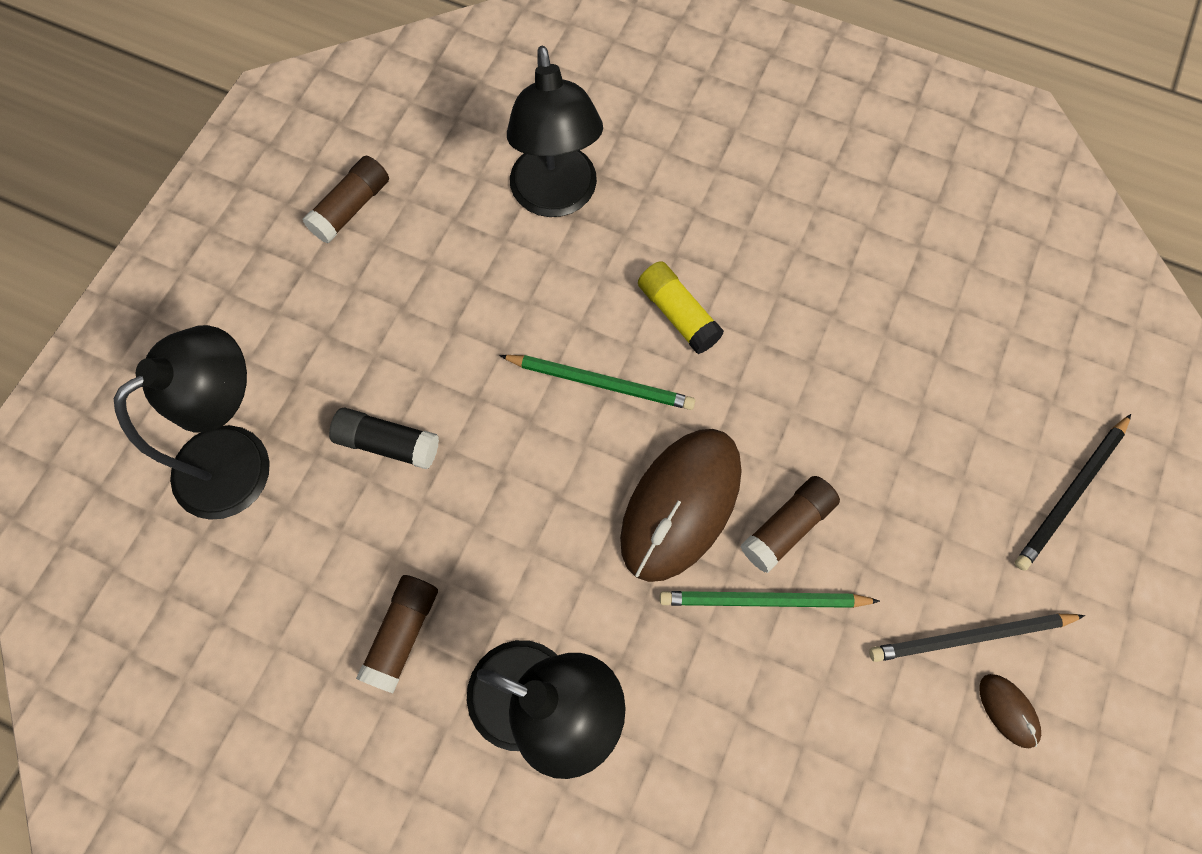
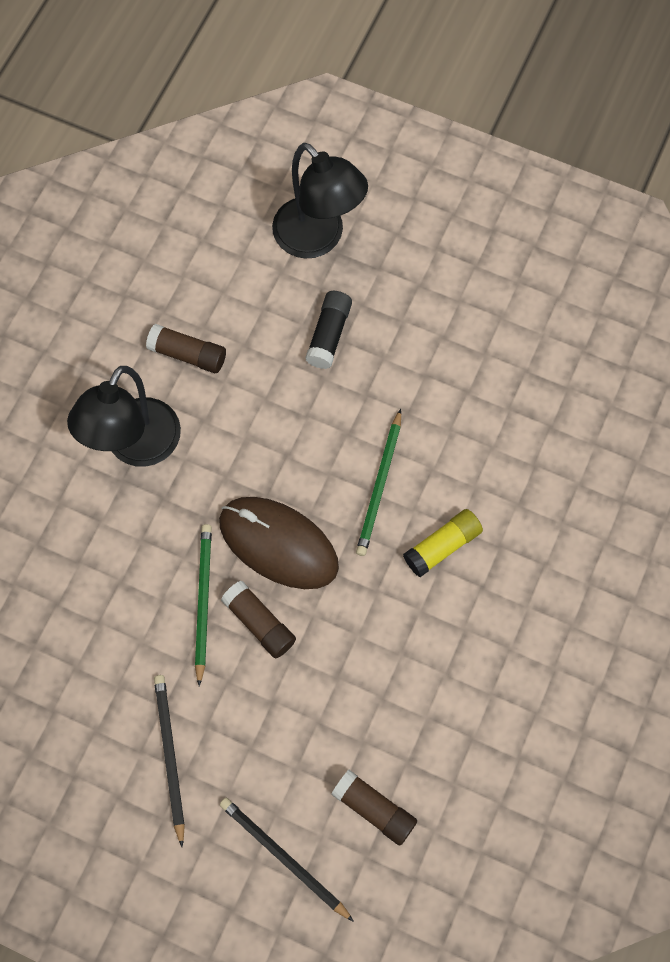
camera: 90 degrees right, 0 degrees up
(351, 208) = (532, 293): brown glue stick -> brown glue stick (374, 809)
(556, 198) = (550, 450): black lamp -> none
(1008, 710) = (114, 777): brown mouse -> none

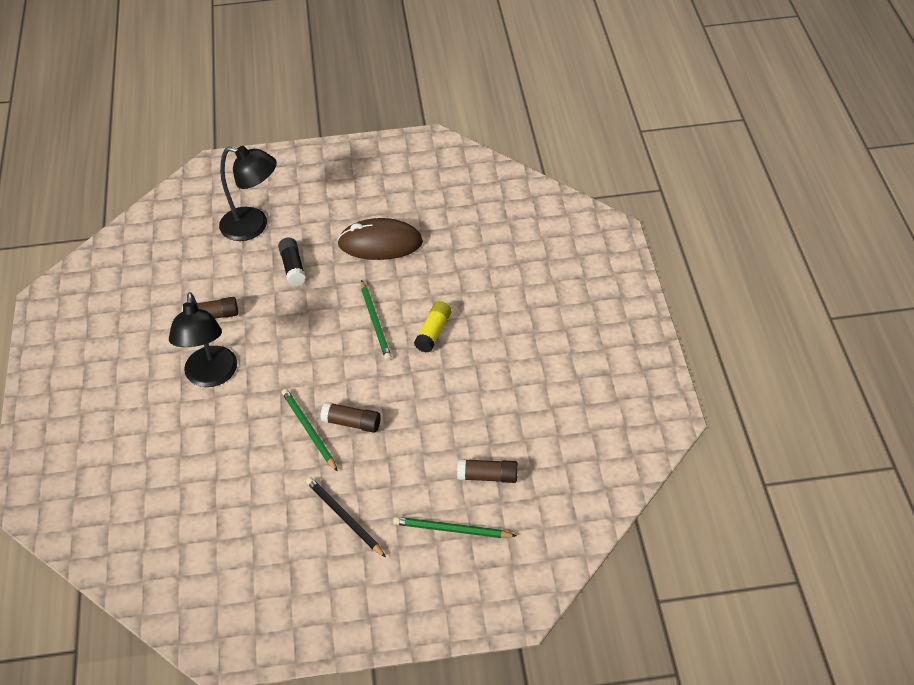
camera: 30 degrees left, 20 degrees down
(278, 544) = (335, 379): brown mouse -> brown mouse (380, 243)
(283, 857) = (451, 530): black pencil -> green pencil

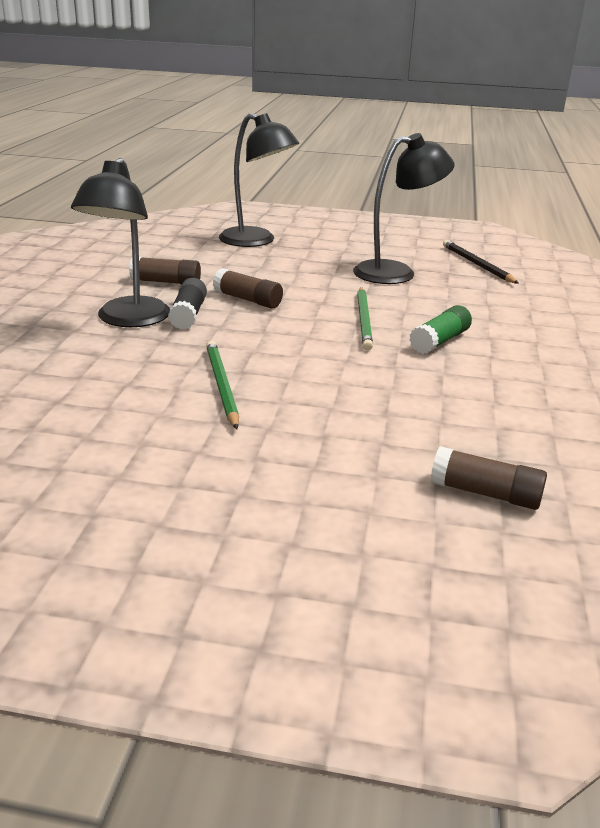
camera: 15 degrees right, 20 degrees down
(293, 267) = (283, 269): black glue stick -> black glue stick (188, 314)
(344, 517) = (217, 484): black pencil -> black pencil (477, 264)
(352, 423) = (287, 392): brown glue stick -> brown glue stick (248, 300)
(380, 243) = (396, 272): brown mouse -> black lamp
(433, 332) = (440, 341): yellow glue stick -> green glue stick
(451, 530) = (399, 545): green pencil -> none

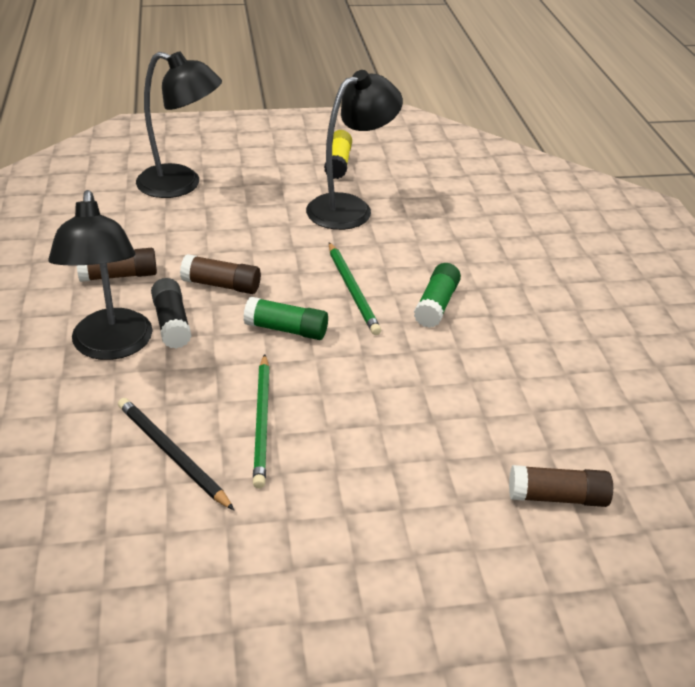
camera: 20 degrees left, 10 degrees up
(221, 386) = (262, 422): green pencil -> green pencil turned 150 degrees counterclockwise
(286, 334) = (286, 329): none -> green glue stick
(403, 246) = (338, 163): none -> yellow glue stick
(477, 264) = (422, 179): black pencil -> black pencil (172, 454)

